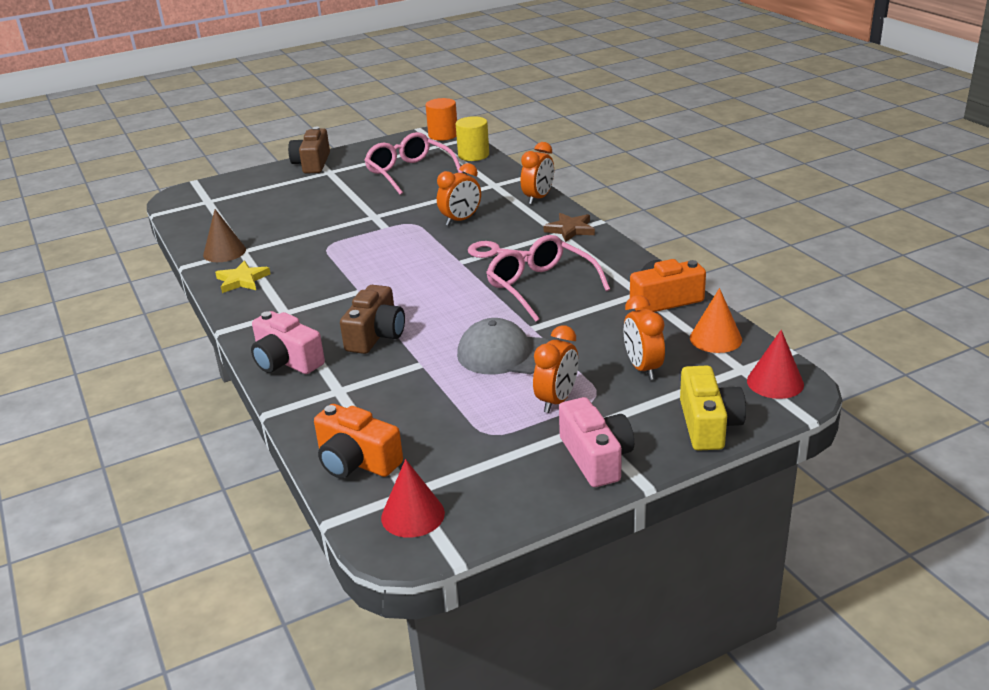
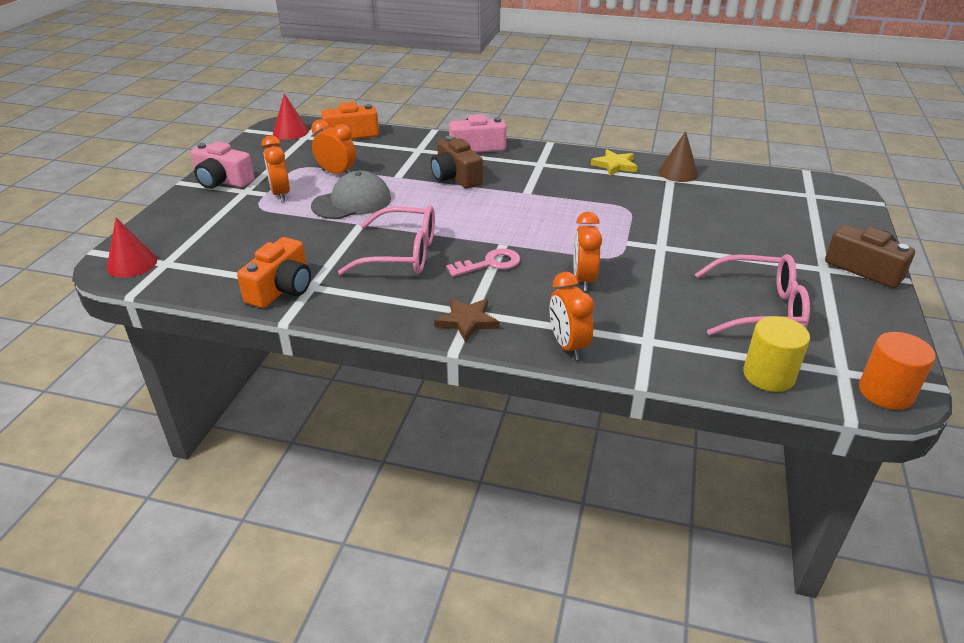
camera: 130 degrees right, 5 degrees up
(642, 368) = (244, 233): orange clock -> orange clock (337, 173)
(708, 424) = (165, 221): yellow camera -> none
(715, 338) = (205, 276): orange cone -> none

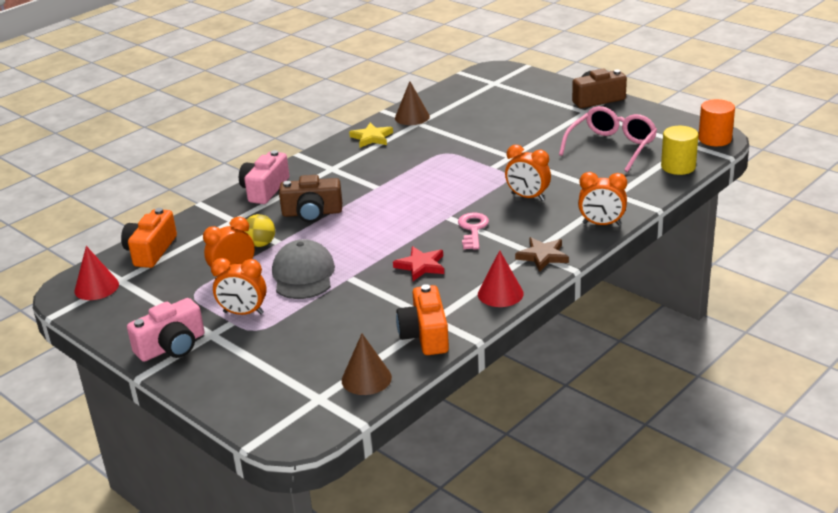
camera: 60 degrees left, 5 degrees down
(132, 264) = (301, 420): red cone -> red cone (500, 293)
(200, 277) = (366, 378): none -> brown cone
(281, 289) = (425, 335): orange camera -> orange camera turned 150 degrees counterclockwise
(389, 171) = (260, 244): none -> yellow ball
(401, 254) = (421, 266): pink glasses -> red star

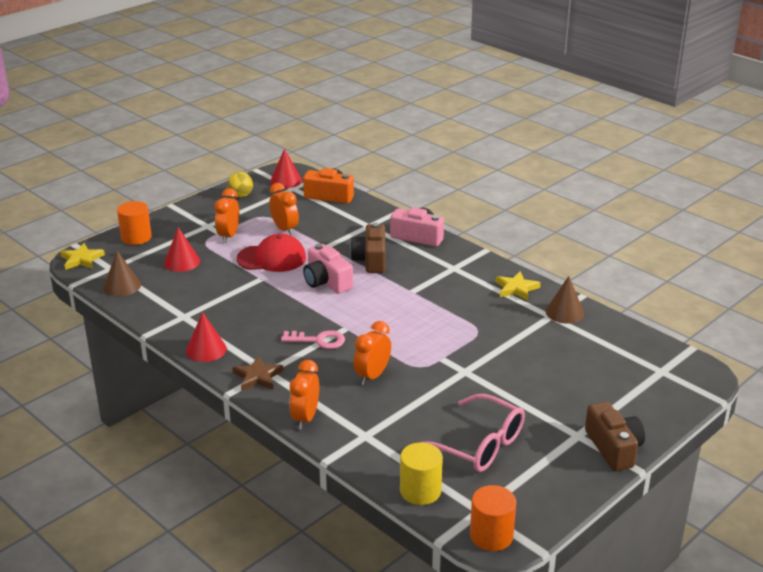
camera: 90 degrees right, 0 degrees up
(172, 346) = (199, 212): pink camera -> pink camera (326, 281)
(235, 390) = (136, 237): none -> orange cylinder
(260, 244) = (325, 238): yellow ball -> yellow ball (241, 195)
(293, 430) = (82, 259): none -> yellow star
(303, 275) = (272, 258): grey cap -> red cap
(307, 340) = (182, 262): none -> red cone
(421, 266) = (265, 311): red star -> none
(425, 335) = (163, 311): orange camera -> none

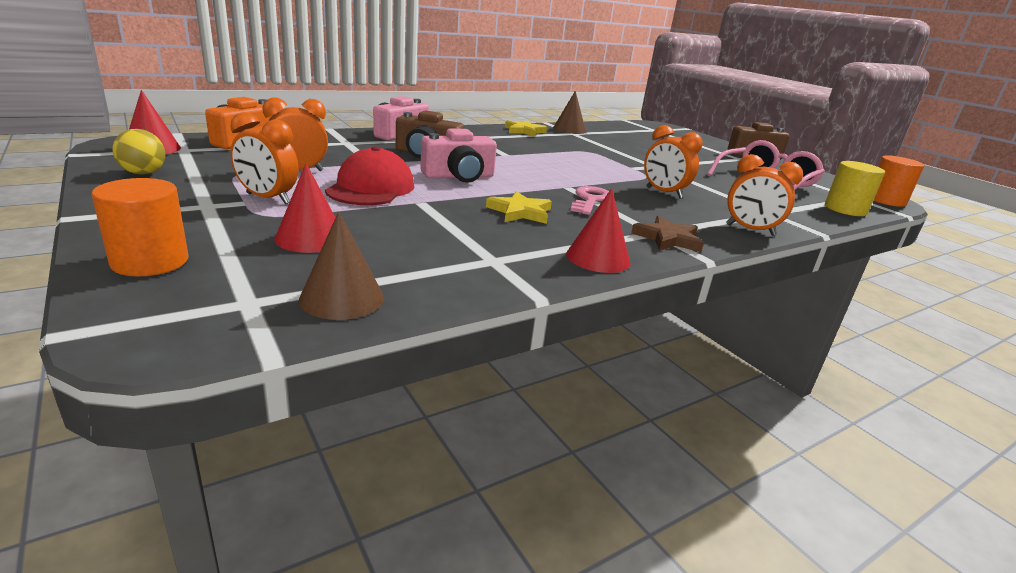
camera: 80 degrees left, 5 degrees down
(82, 259) = (156, 332): yellow star -> yellow star (520, 212)

